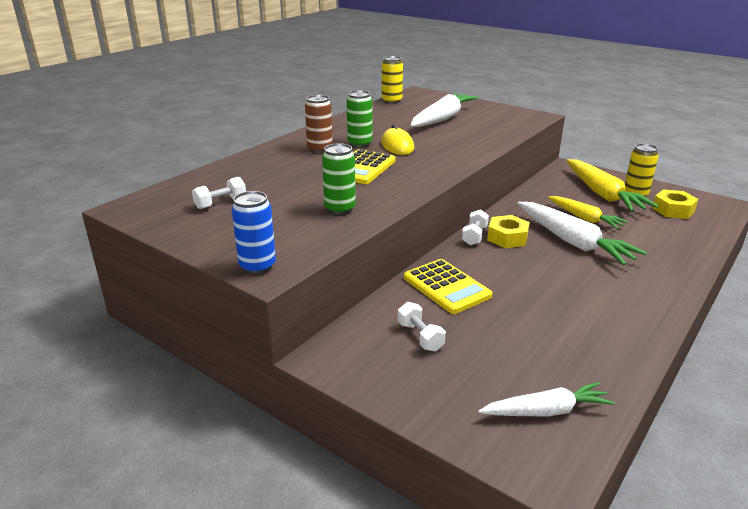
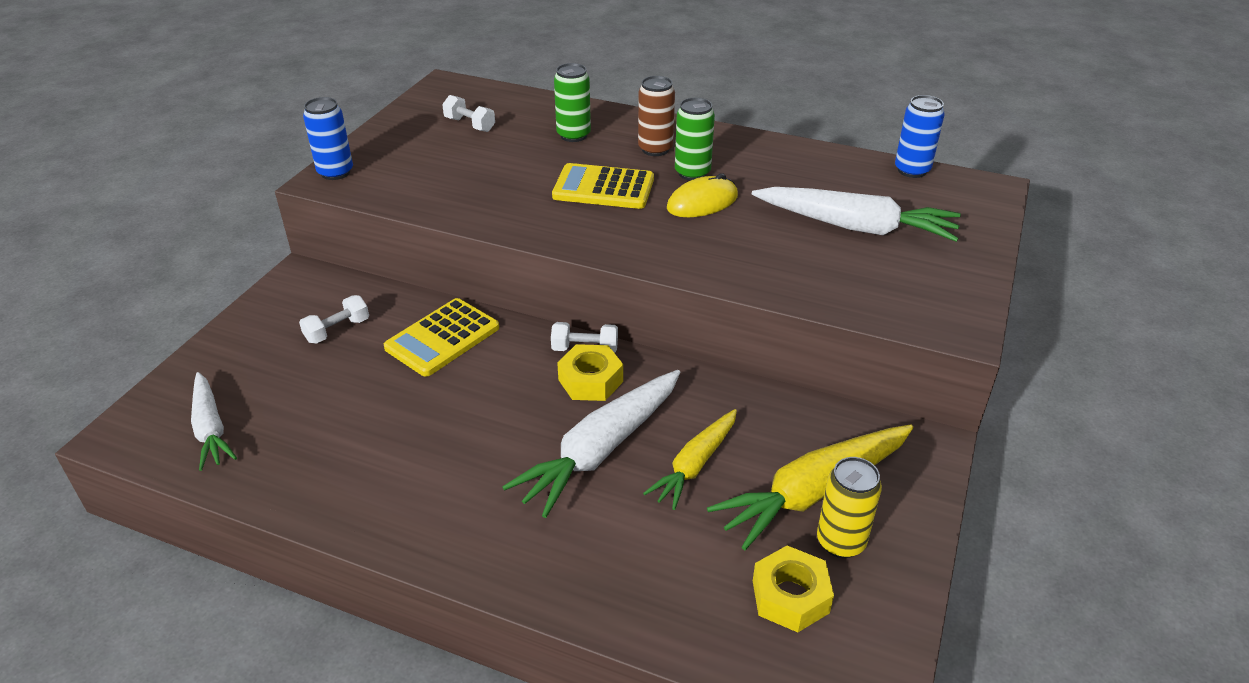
camera: 75 degrees right, 10 degrees up
(340, 209) = (474, 193): green can -> green can (573, 135)
(391, 101) = (912, 170): yellow can -> blue can

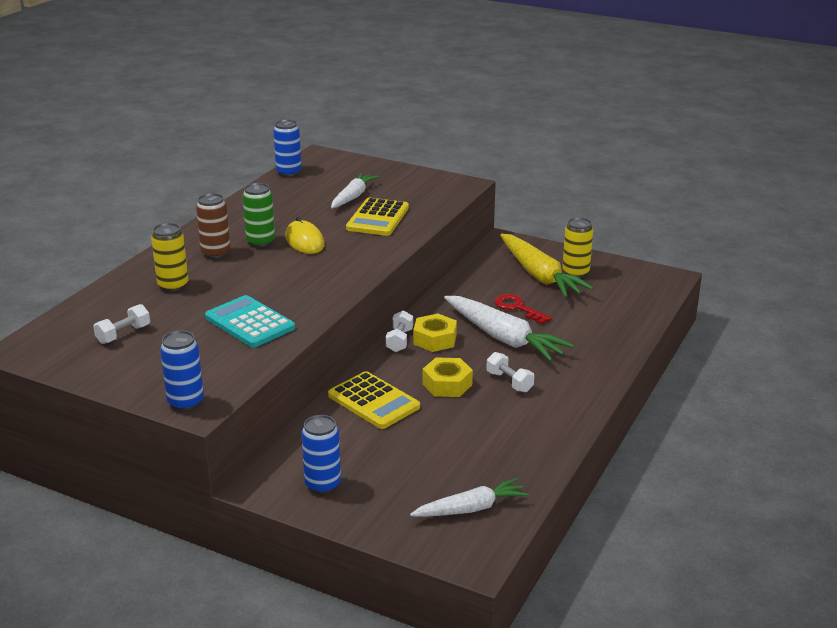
camera: 85 degrees left, 10 degrees down
(288, 315) = (322, 484): none -> blue can
(337, 330) = (351, 455): white dumbbell -> white dumbbell (509, 382)
(490, 188) = (250, 323): none -> turquoise calculator
(573, 135) = (173, 285): green can -> yellow can
(603, 188) = (269, 276): yellow calculator -> yellow calculator (378, 218)
(695, 465) = (518, 308): yellow carrot -> red key
(790, 596) = (613, 289): yellow nut -> yellow nut (447, 384)
(856, 227) = (353, 197): white carrot -> white carrot, size x0.63

